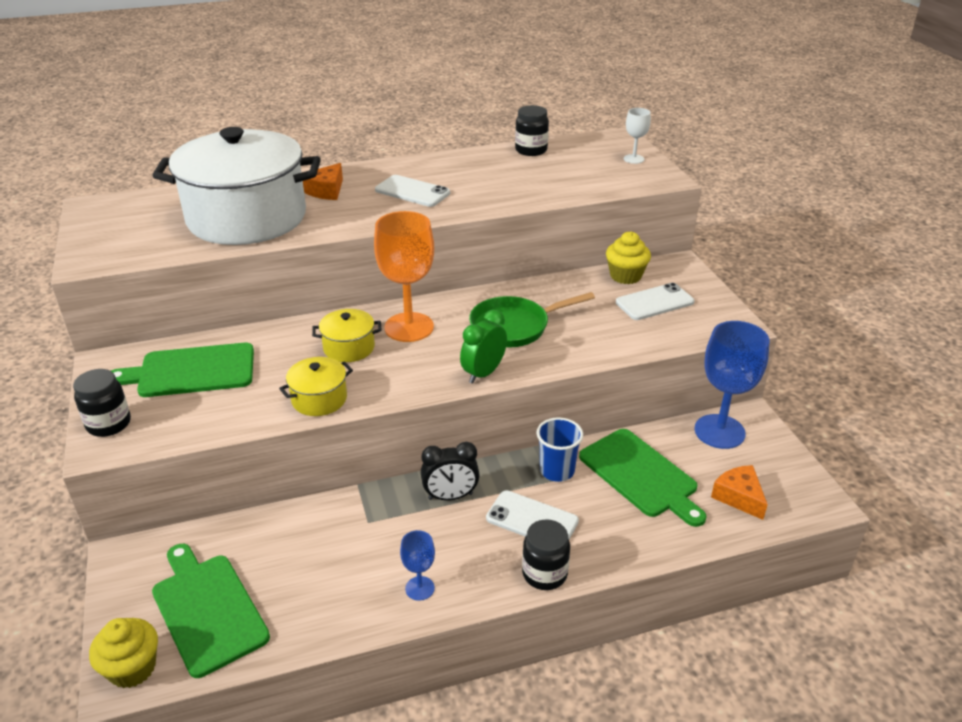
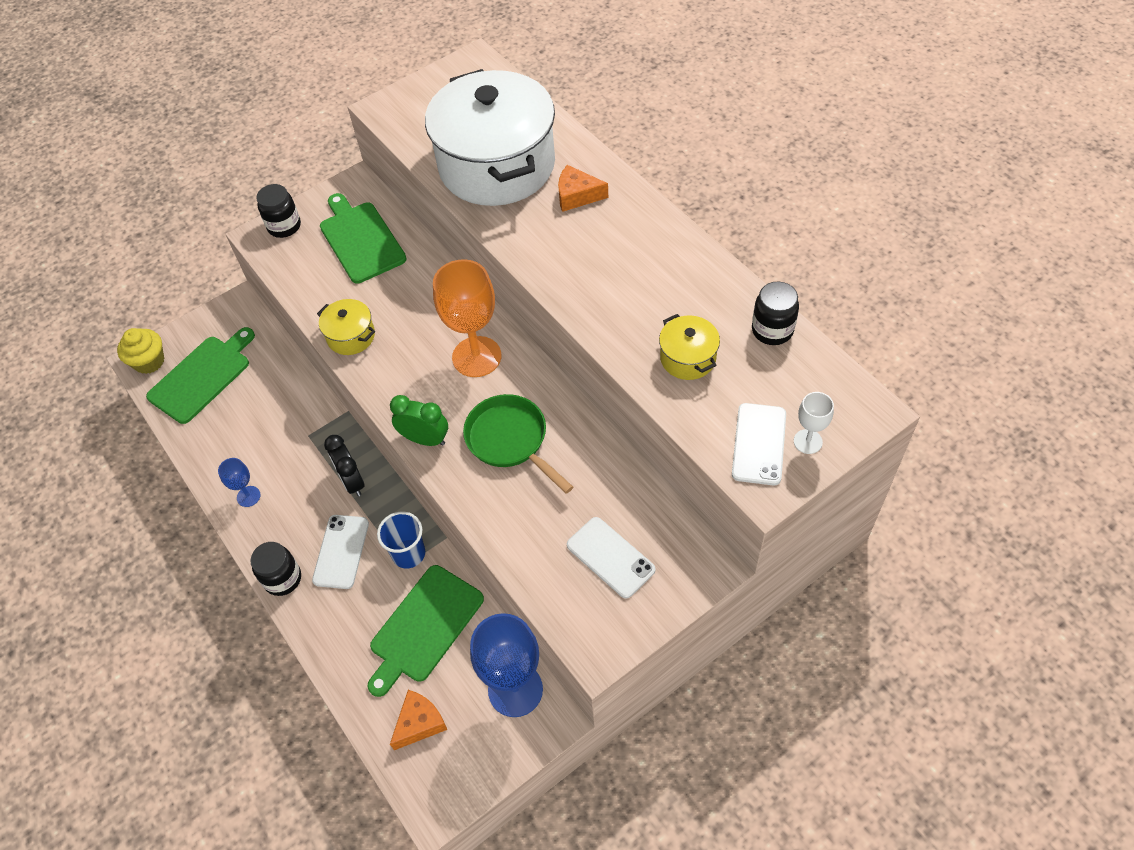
camera: 75 degrees right, 20 degrees up
(349, 348) = (428, 326): yellow pot -> yellow pot (688, 358)
(412, 192) = (608, 261): white phone -> white phone (759, 444)
(625, 276) = (655, 516): yellow cupcake -> none

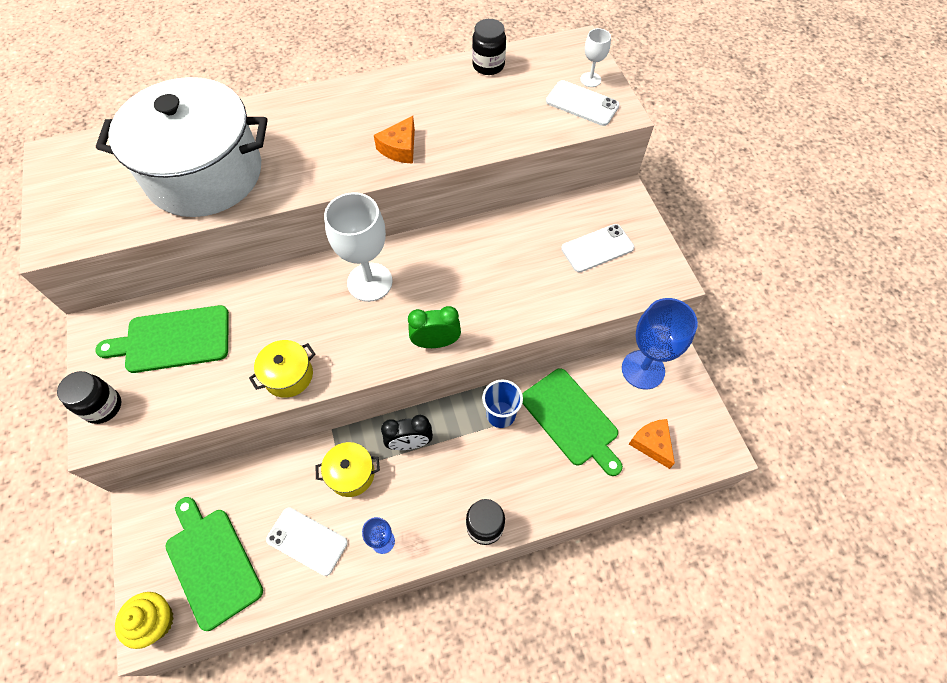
camera: 75 degrees left, 5 degrees up
(341, 551) = (477, 468): white phone -> white phone (307, 541)
(425, 439) = (436, 342): green clock -> green clock turned 45 degrees clockwise
(476, 357) = (369, 282): orange goblet -> white goblet
(510, 440) = (466, 281): green pan -> none
(577, 195) = (282, 131): orange cheese -> orange cheese (400, 148)
(688, 358) = (489, 116): yellow pot -> yellow pot (351, 474)

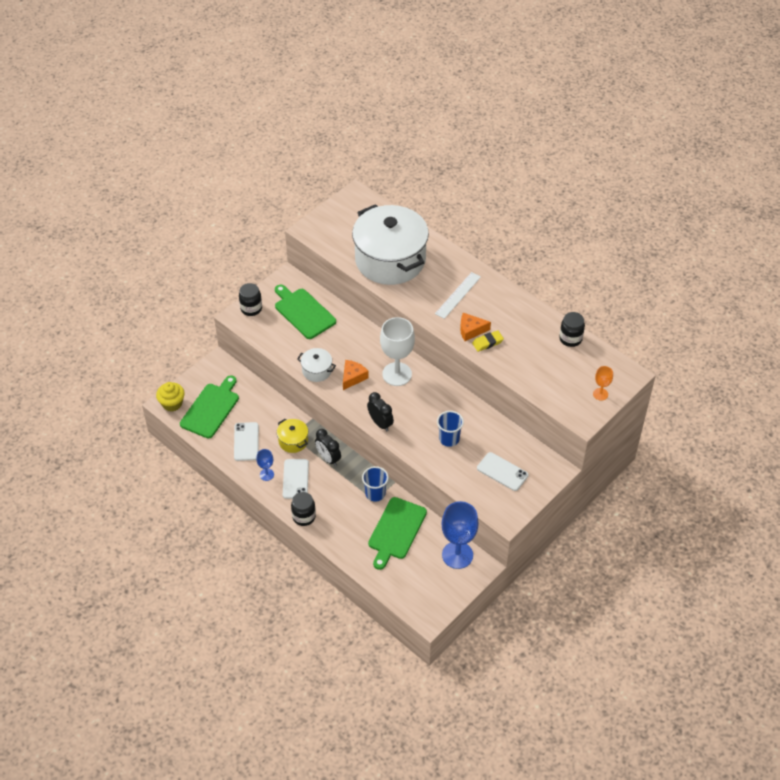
camera: 60 degrees right, 10 degrees down
(288, 375) = (317, 370): yellow pot -> white pot
(331, 133) = (458, 295): none -> white ruler
(433, 142) = (487, 342): none -> yellow eraser
(436, 342) = (380, 423): green clock -> black clock
(512, 277) = (449, 439): none -> blue cup
(582, 103) = (575, 398): white phone -> white phone (295, 479)
(590, 80) = (600, 394): white goblet -> orange goblet
(652, 444) = (408, 579): orange cheese -> orange cheese (353, 377)

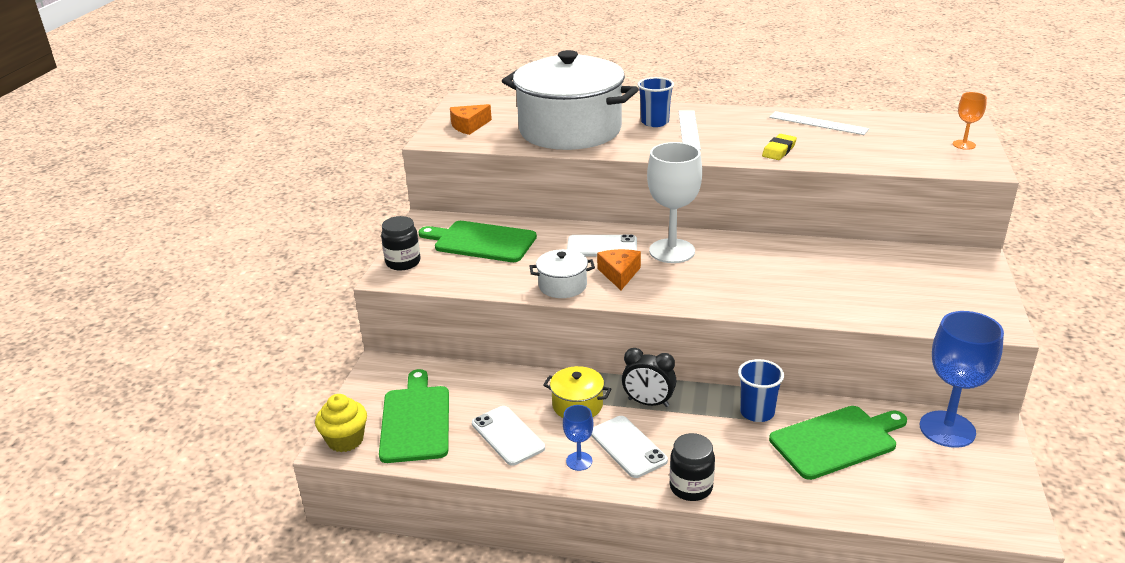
camera: 30 degrees left, 20 degrees down
(380, 423) = (712, 302): black clock -> none
(396, 531) = (836, 441): green cutting board -> green cutting board turned 105 degrees counterclockwise
(449, 439) = (817, 282): blue cup -> blue cup (655, 122)
(471, 330) = (745, 148): orange cheese -> orange cheese (469, 126)
(502, 472) = (923, 285): white phone -> white phone (602, 247)
(540, 328) = (818, 123): none -> white ruler
(570, 339) = (861, 120): black jar -> none

